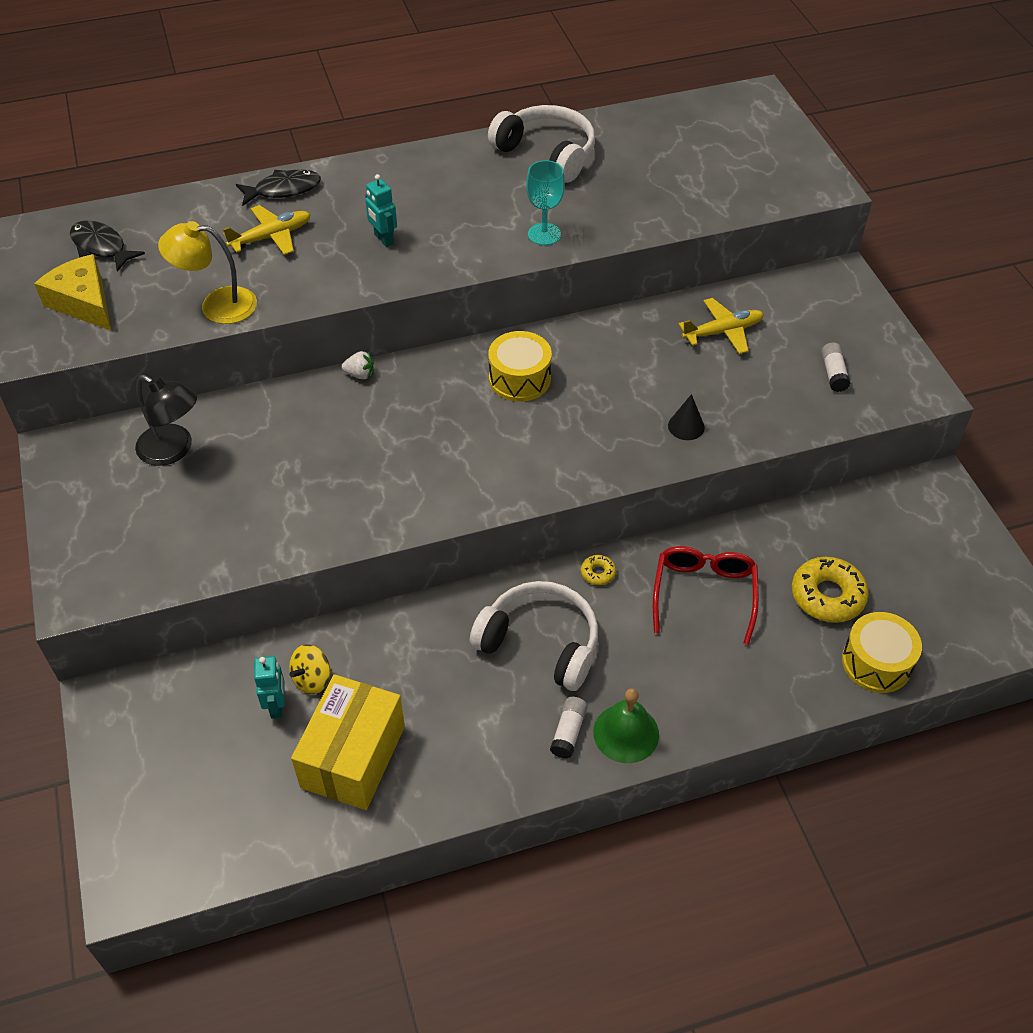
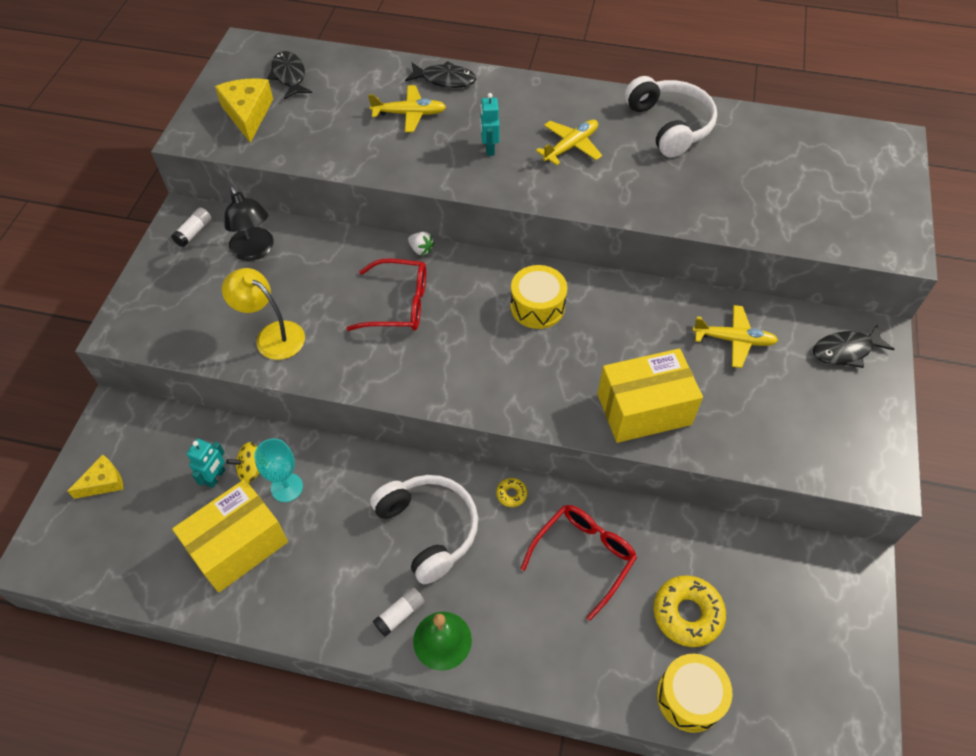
camera: 30 degrees right, 5 degrees up
(148, 774) = (103, 482): none -> yellow cheese
(217, 305) = (333, 153): yellow lamp -> yellow lamp (272, 335)
(376, 435) = (399, 304): none -> red glasses
(465, 207) = (570, 146): none -> yellow plane
(544, 234) = (618, 194): turquoise goblet -> turquoise goblet (287, 487)
(686, 426) = (644, 409): black cone -> yellow box
(823, 300) = (845, 351): none -> black fish
(833, 373) = (808, 422): white glue stick -> white glue stick (194, 232)

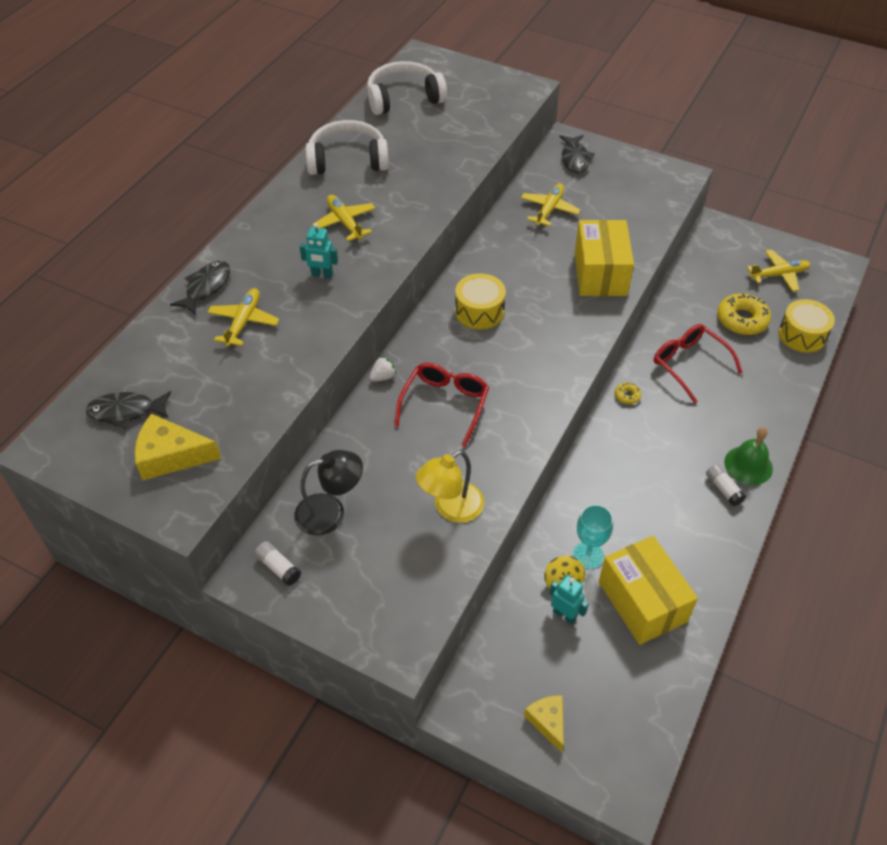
camera: 75 degrees left, 5 degrees down
(428, 529) = (649, 456): white headphones -> white headphones (404, 98)
(798, 658) = (778, 275): none -> yellow plane

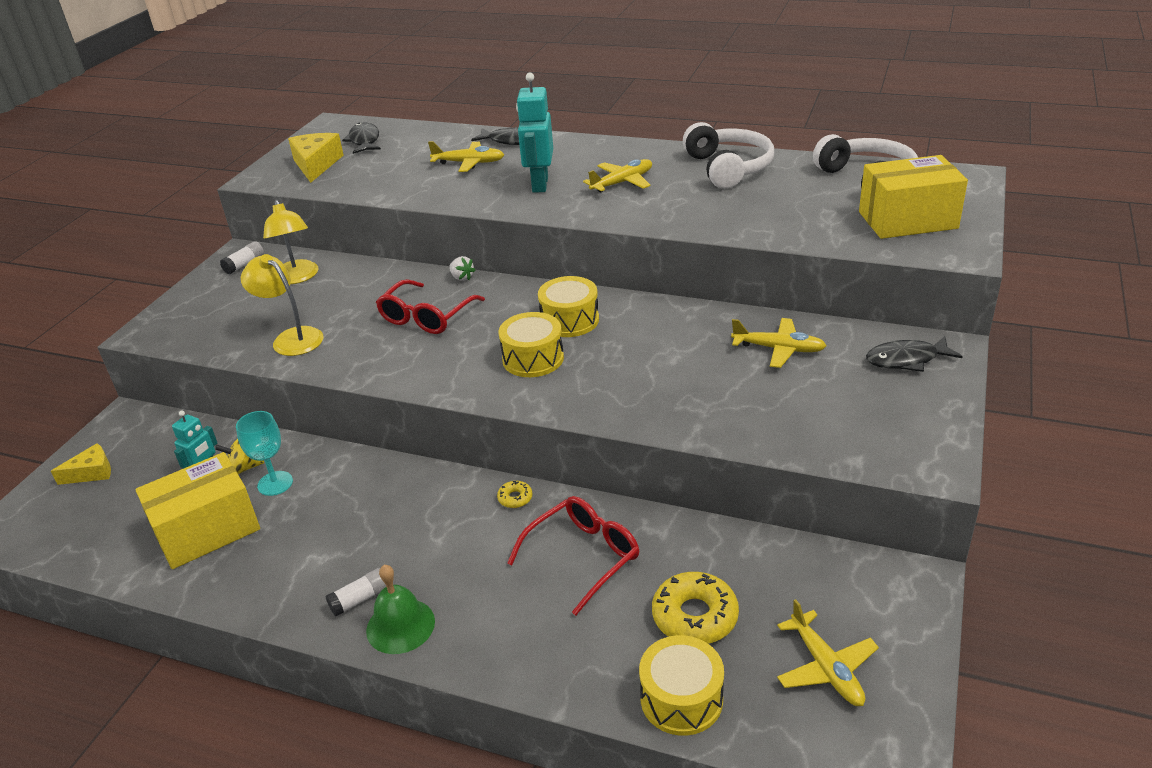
camera: 85 degrees right, 15 degrees down
(322, 274) = (539, 184): turquoise robot -> turquoise robot, size x1.68
(330, 512) = (297, 277): black lamp -> yellow lamp
(445, 404) = (426, 317): red glasses -> red glasses turned 105 degrees clockwise
(529, 338) = (533, 358): none -> yellow drum
(600, 273) = (664, 402): yellow box -> yellow box (907, 220)

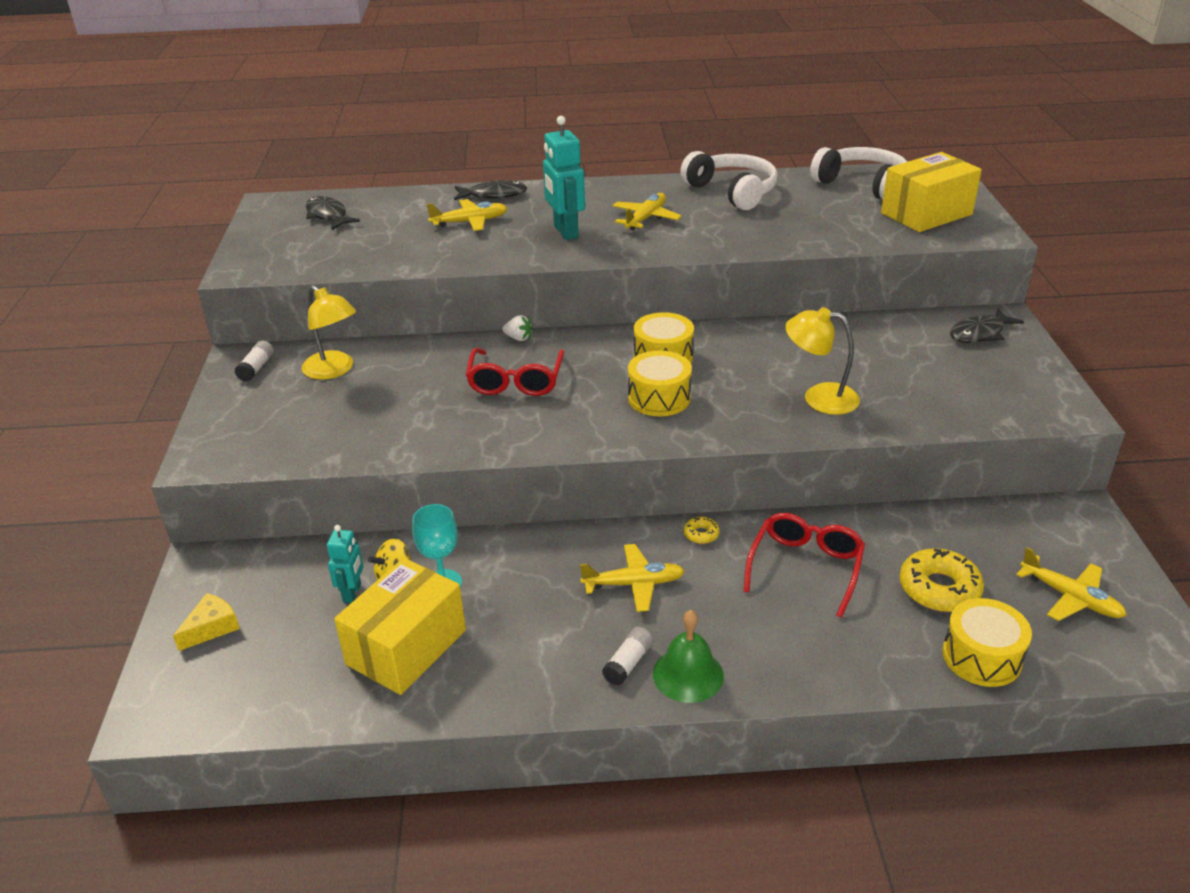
camera: 25 degrees left, 0 degrees up
(291, 338) = (385, 430): yellow lamp -> yellow lamp (819, 397)
(316, 165) = (295, 247): yellow cheese -> none
(778, 349) = (871, 345): yellow plane -> yellow plane (633, 584)

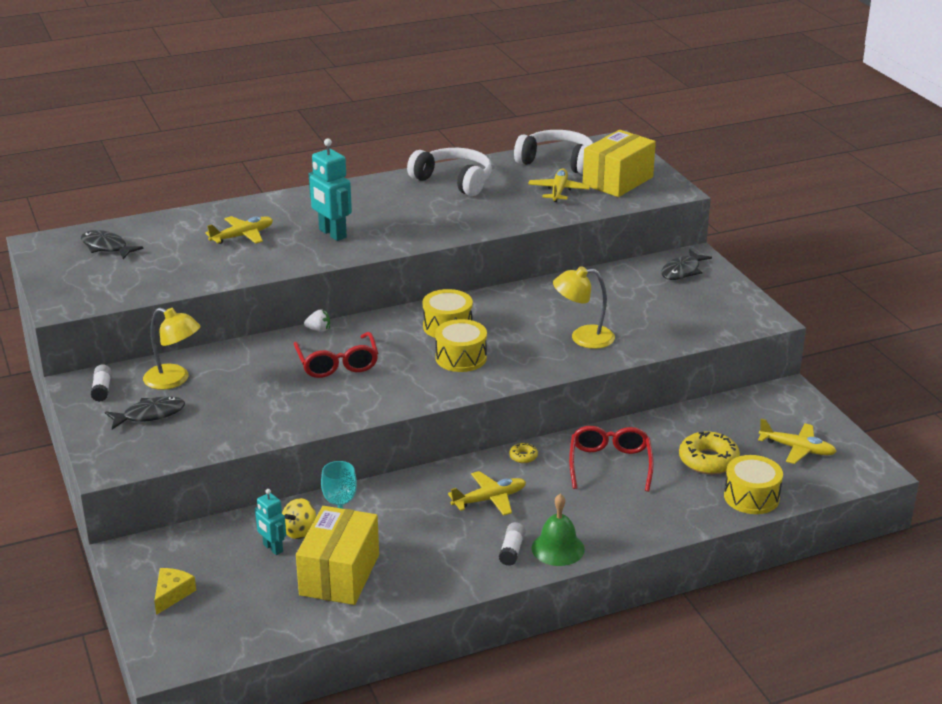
camera: 20 degrees left, 5 degrees down
(352, 593) = (272, 548): turquoise robot -> turquoise robot turned 150 degrees clockwise
(494, 195) = (247, 209): black fish -> black fish (150, 415)
(645, 218) = (394, 213): yellow plane -> yellow plane (558, 191)

